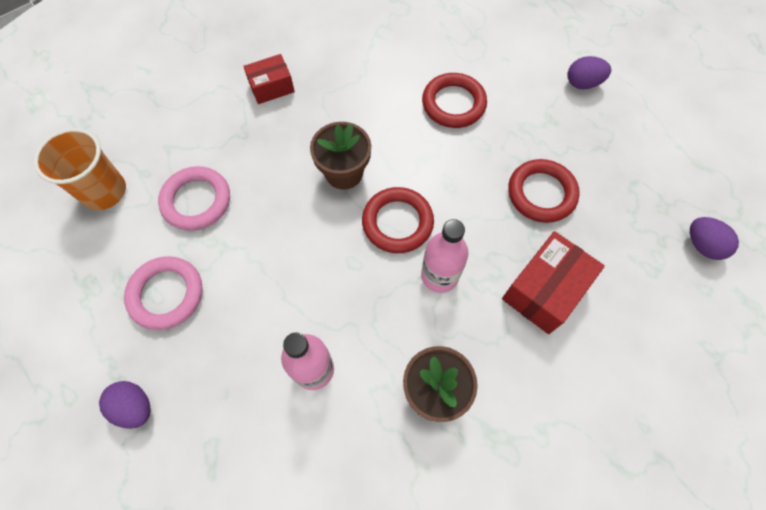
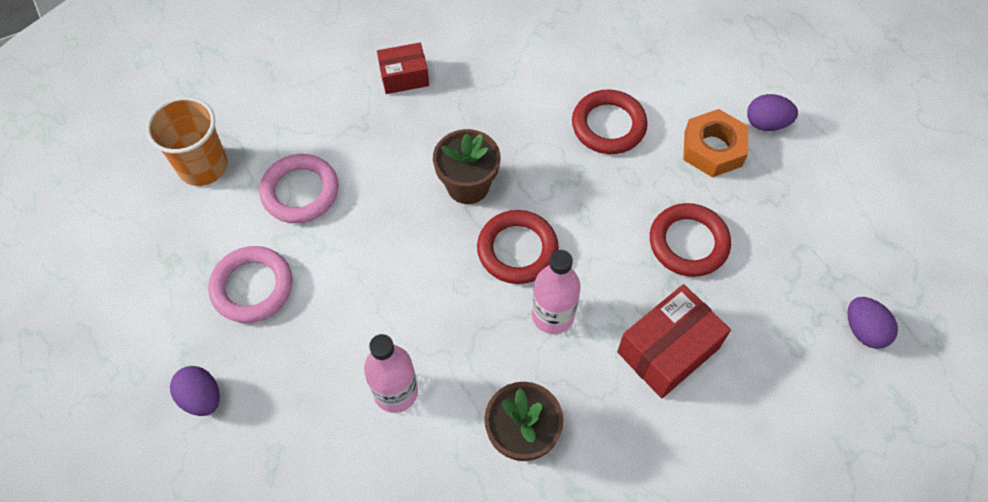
camera: 10 degrees right, 5 degrees down
(544, 111) = (713, 149): none -> orange nut

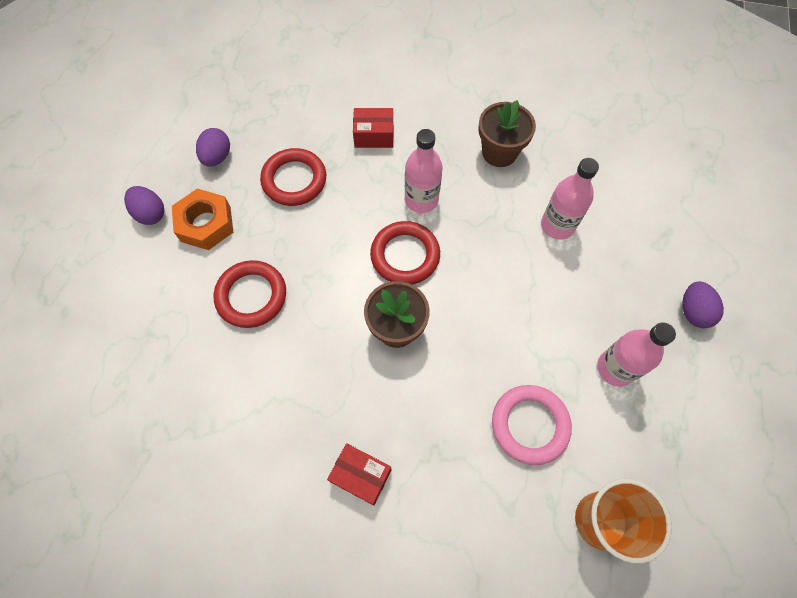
camera: 140 degrees left, 5 degrees up
(252, 287) = (615, 368): pink ring -> pink bottle
(668, 350) = (374, 135): red box -> red box, size x0.63
(863, 330) = (259, 72): purple egg -> purple egg (217, 157)

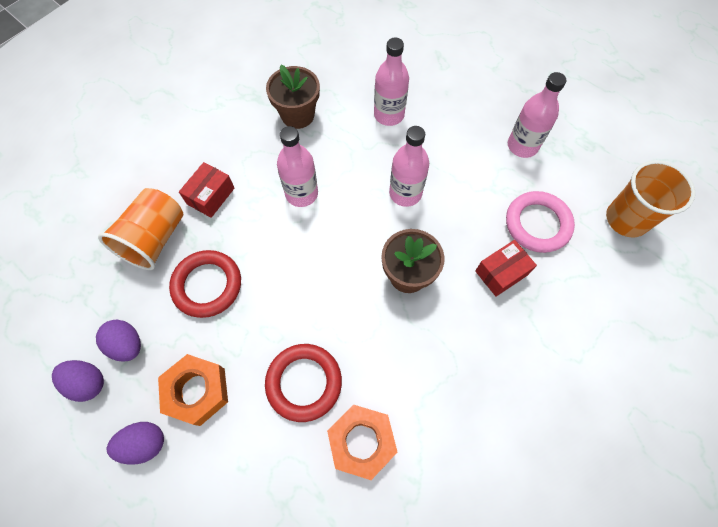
camera: 60 degrees left, 0 degrees up
(225, 367) = (361, 442): none -> orange nut
(311, 121) = (155, 239): none -> orange cup
(361, 475) = (520, 369): red box -> red box (501, 273)
(405, 255) = (345, 233): red ring -> none
(480, 284) = (405, 193): none -> pink bottle
(693, 311) = (505, 77): purple egg -> purple egg (87, 383)

